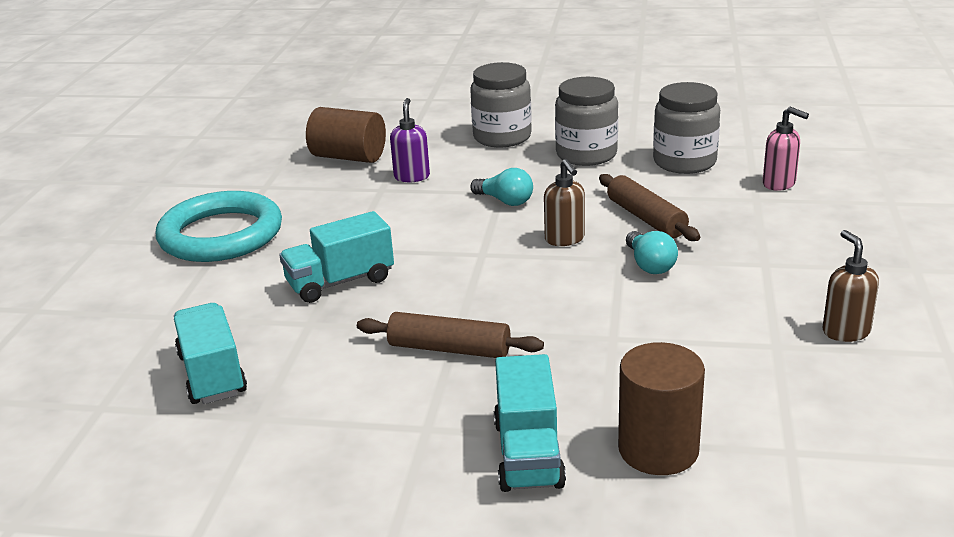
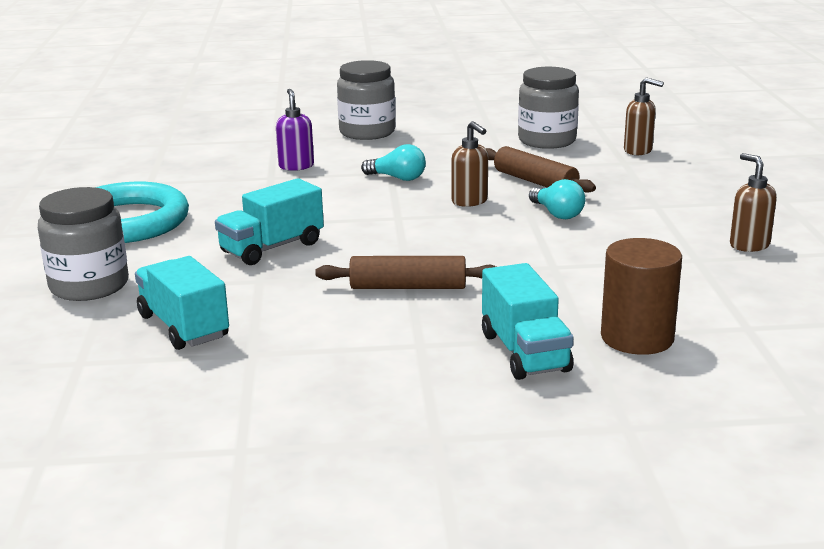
camera: 15 degrees left, 5 degrees down
(348, 157) = (223, 155): brown cylinder -> none
(586, 154) = (454, 140): grey jar -> grey jar (89, 286)
(779, 184) = (638, 151): pink soap dispenser -> brown soap dispenser

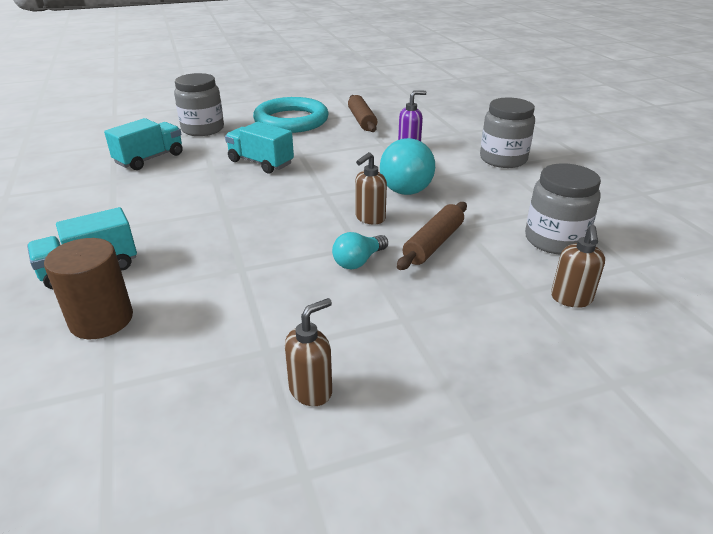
camera: 75 degrees right, 10 degrees up
(397, 178) = (406, 184): turquoise light bulb -> turquoise light bulb, size x1.81
(408, 287) = (201, 213): brown rolling pin -> brown rolling pin (362, 120)

